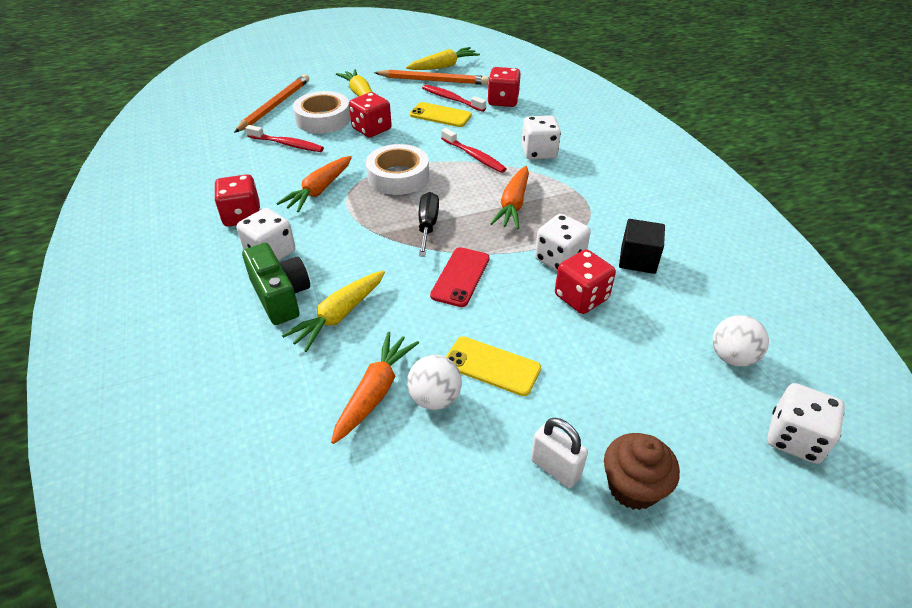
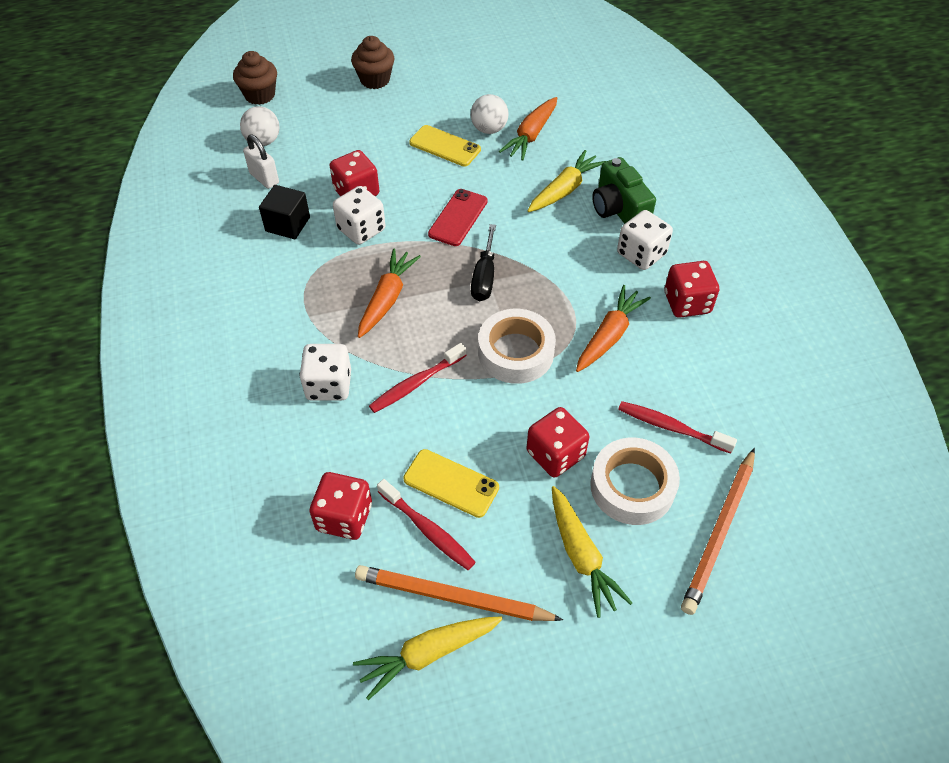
camera: 175 degrees left, 10 degrees up
(474, 156) = (416, 383): red toothbrush -> red toothbrush turned 90 degrees counterclockwise
(555, 468) = (417, 90): white padlock -> white padlock (264, 178)
(794, 438) = (260, 95): white dice -> brown cupcake

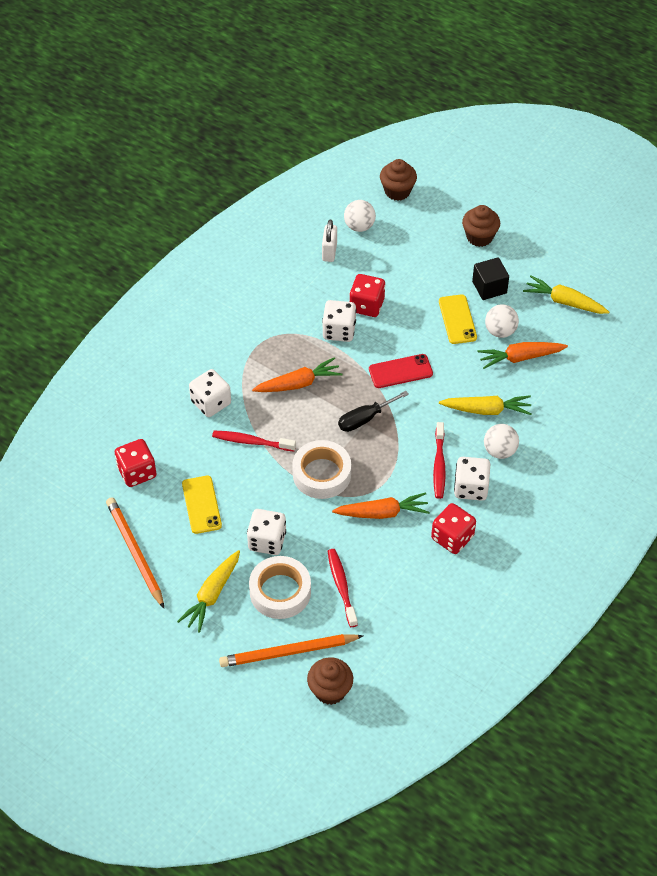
camera: 50 degrees right, 0 degrees up
(288, 224) = (305, 292): black cube -> black cube (489, 287)
(428, 530) = (163, 514): red toothbrush -> red toothbrush (439, 465)
(428, 654) = (95, 564): yellow carrot -> yellow carrot (564, 302)
(555, 454) = (267, 541): red dice -> white dice
(618, 209) = (500, 451): green camera -> white ball
(799, 526) = (330, 690): none -> brown cupcake

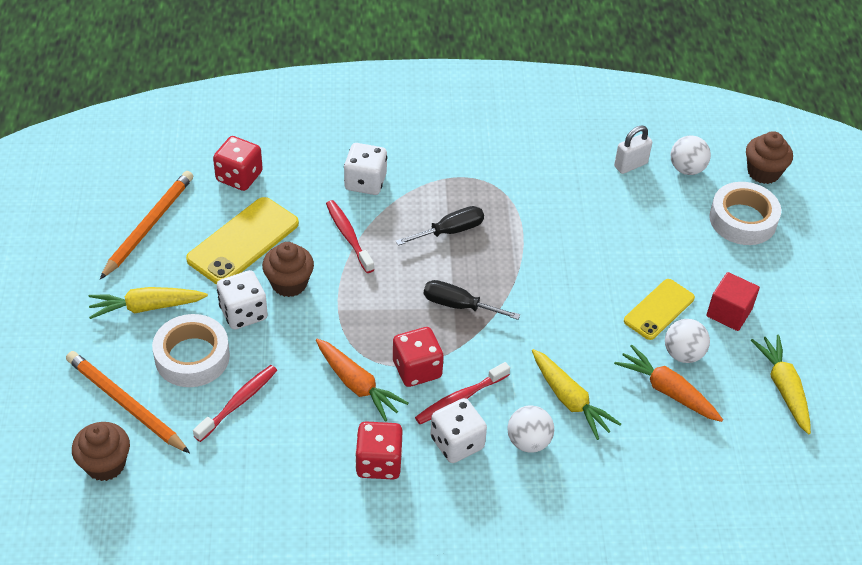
camera: 50 degrees right, 5 degrees down
(201, 505) = (243, 241): yellow phone -> yellow phone, size x1.52
(298, 383) = (450, 231): orange carrot -> black screwdriver
(322, 474) = (360, 310): white tape -> white tape (743, 220)
(339, 331) = (544, 225): white dice -> none
(366, 305) = (598, 228): red dice -> red dice (417, 369)
(400, 371) = (545, 300): red phone -> none
(479, 237) = (783, 268): brown cupcake -> brown cupcake (289, 283)
(489, 287) = (729, 312): black cube -> red cube

